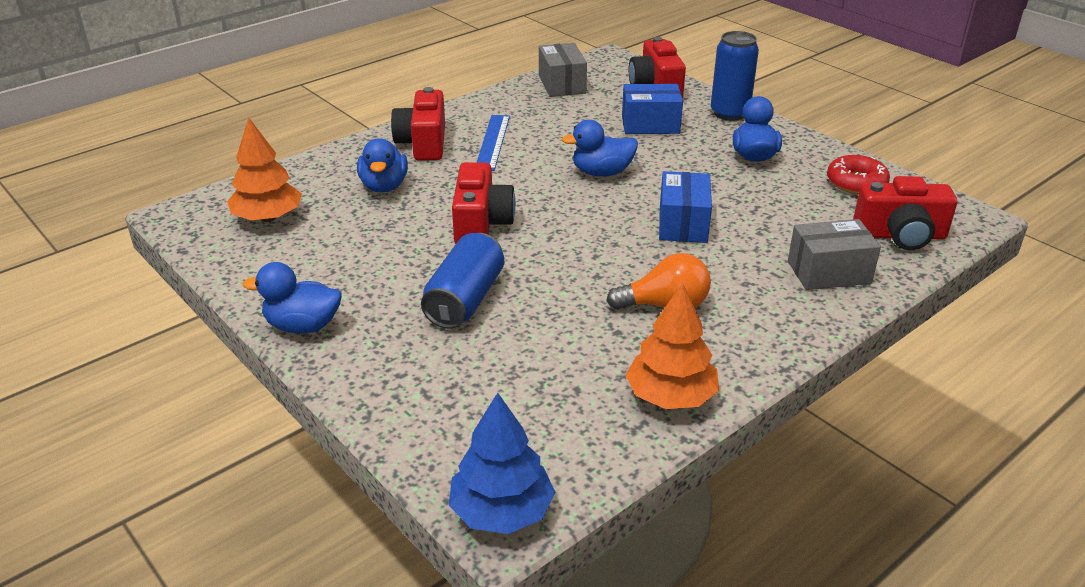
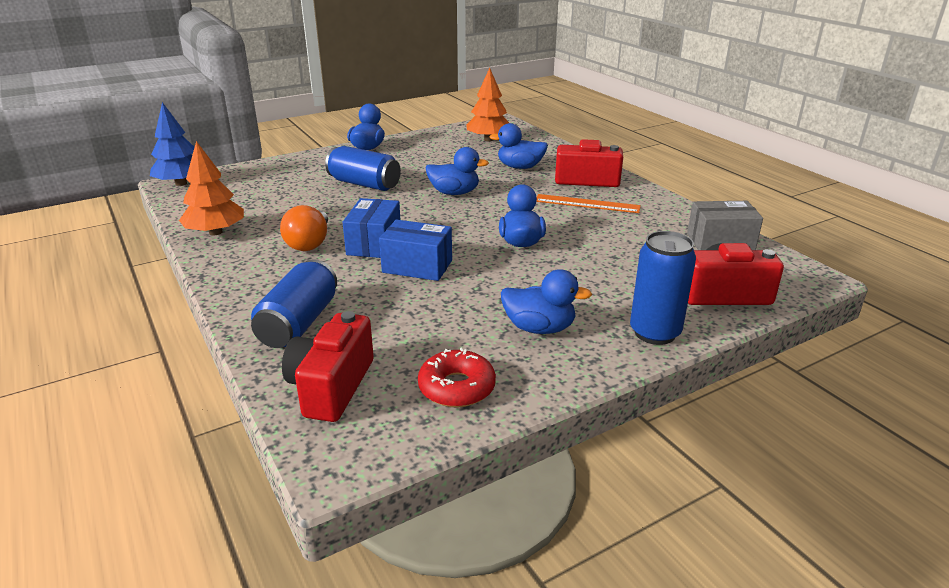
camera: 100 degrees right, 5 degrees down
(481, 224) = (454, 193): red camera -> blue duck
(492, 142) = (587, 204): blue ruler -> orange ruler
(650, 125) = (622, 278): blue box -> blue box (374, 244)
(829, 272) = (299, 323): grey box -> blue can

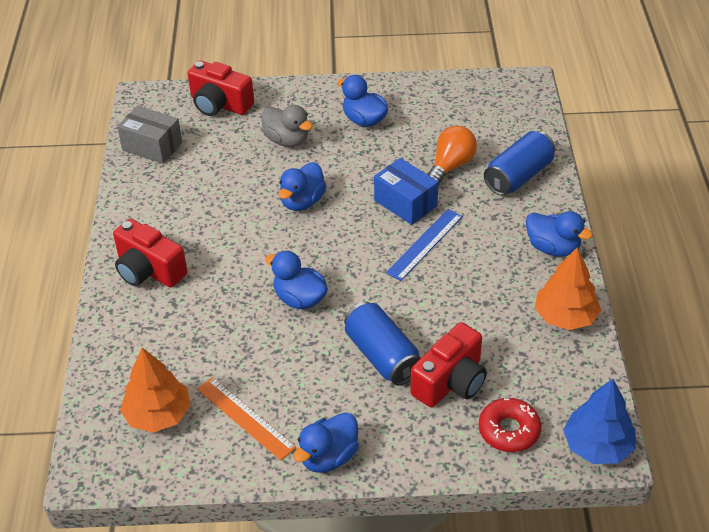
camera: 150 degrees left, 15 degrees up
(309, 243) = (481, 265): orange light bulb -> orange light bulb (450, 166)
(331, 387) = (514, 123): red camera -> red camera (450, 382)
(374, 244) = (425, 244): blue box -> blue ruler
(456, 387) = (443, 100): red donut -> red donut (509, 430)
(520, 167) = (188, 325): blue duck -> blue duck (553, 248)
(587, 204) = (193, 232): orange ruler -> orange ruler (245, 418)
(601, 283) = (287, 140): none -> grey duck
(654, 333) = (298, 94): blue can -> none

